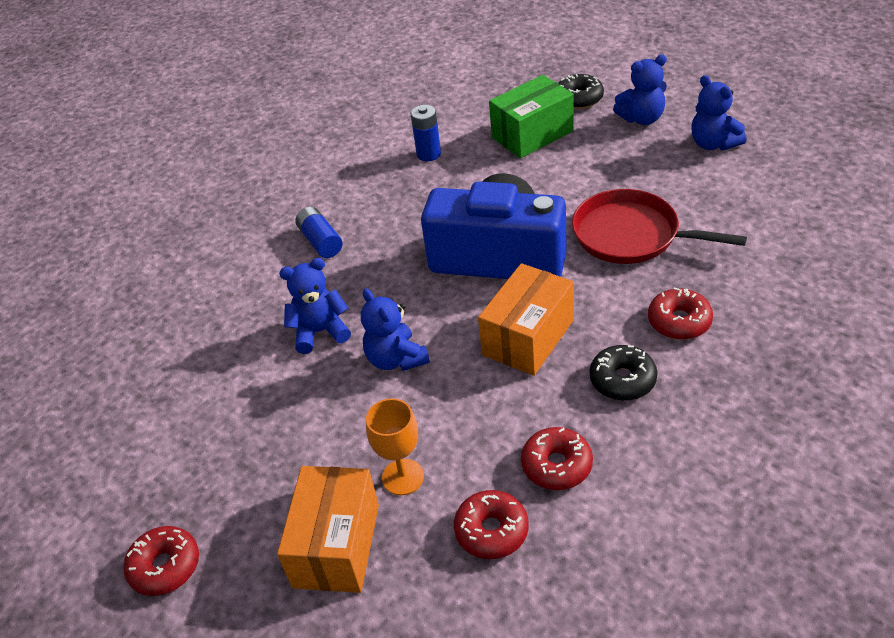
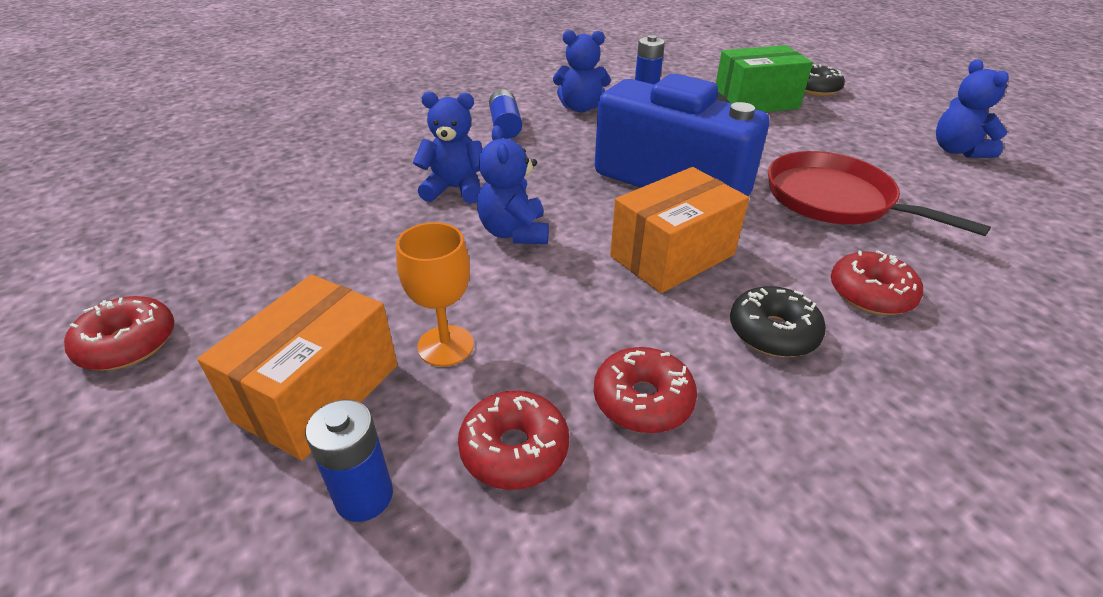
camera: 15 degrees right, 5 degrees down
(416, 597) = (364, 496): none -> blue battery
(642, 118) = (878, 115): blue teddy bear -> blue teddy bear (580, 108)

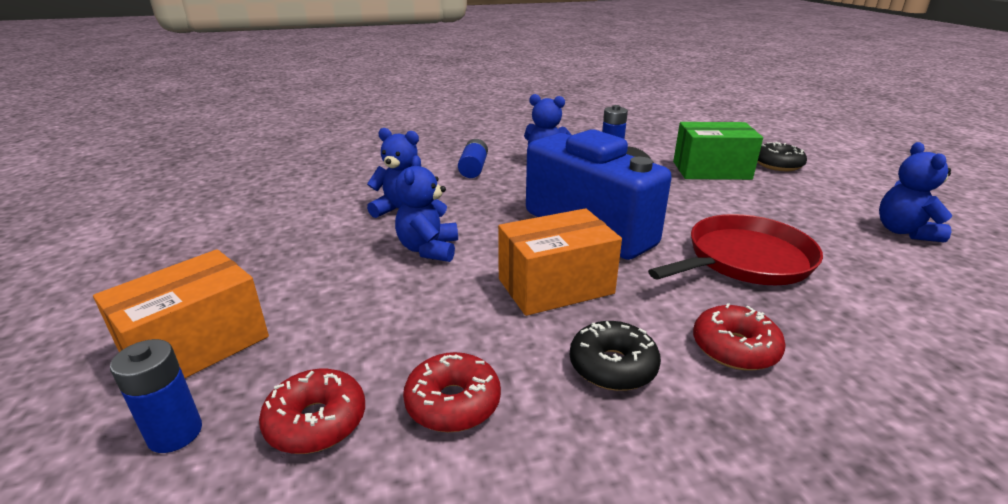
camera: 15 degrees right, 10 degrees down
(128, 344) = (93, 288): red donut -> none
(445, 346) = (316, 328): orange goblet -> none
(835, 199) = (744, 260): red pan -> red pan turned 90 degrees clockwise

